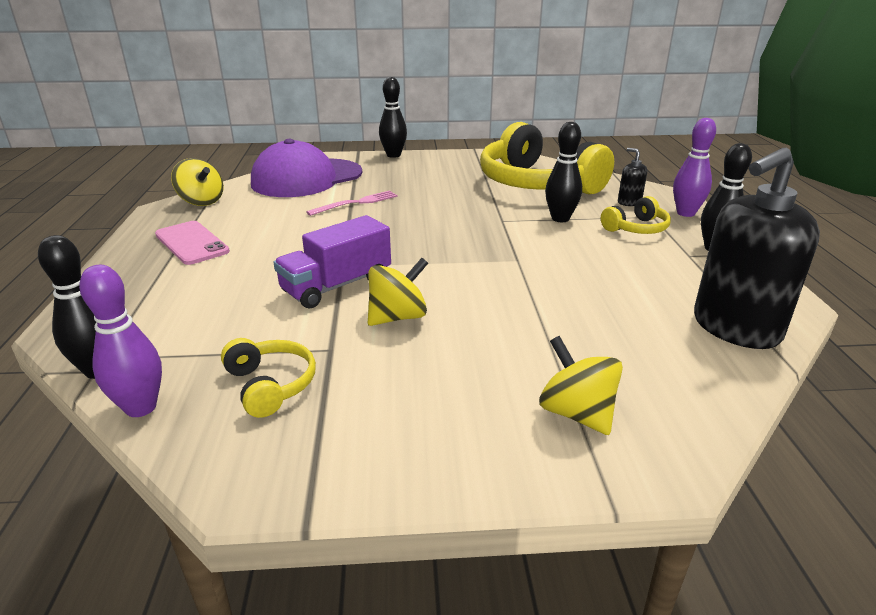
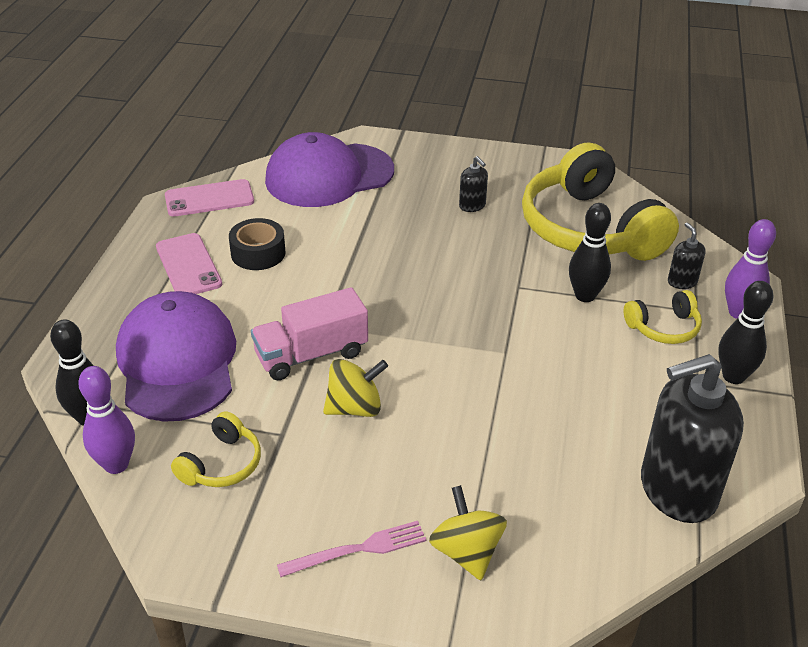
camera: 15 degrees right, 10 degrees up
(196, 310) = (177, 362): none -> purple cap
(201, 201) = (209, 199): yellow spinning top -> pink phone
(259, 228) = (258, 253): none -> black tape
(270, 385) = (221, 464): yellow headphones -> yellow headphones turned 45 degrees clockwise
(337, 286) = (311, 354): purple truck -> pink truck
(356, 203) = (370, 229): pink fork -> pink fork (358, 550)
(393, 155) = (441, 146): black bowling pin -> none
(436, 182) = (472, 206): none -> black soap dispenser

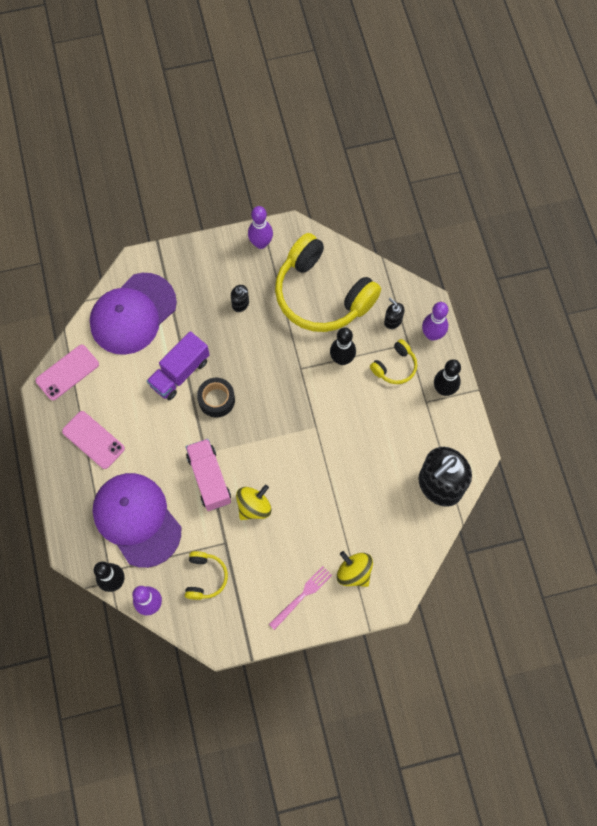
camera: 25 degrees left, 30 degrees up
(258, 253) = (130, 409): black tape -> black tape (216, 400)
(311, 354) = (209, 479): pink truck -> pink truck turned 120 degrees clockwise
(349, 241) = (180, 373): none -> purple truck
(532, 164) = (261, 243): none -> purple bowling pin

